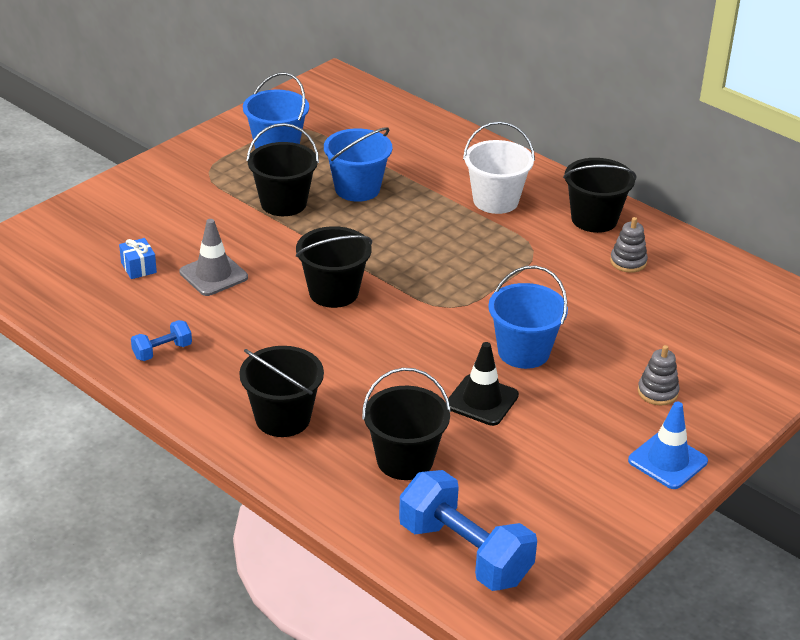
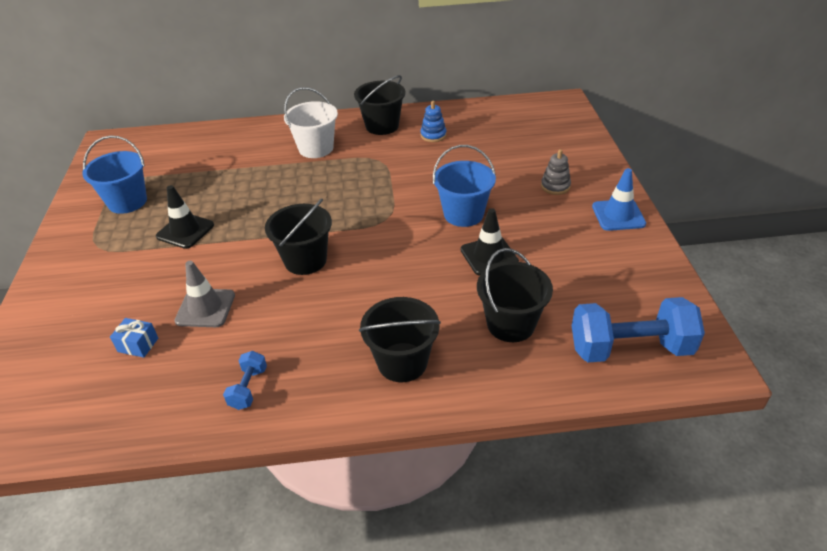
camera: 45 degrees left, 5 degrees up
(283, 203) = (185, 231): black bucket -> black traffic cone
(357, 189) = (222, 192): blue bucket -> none
(628, 262) = (433, 135): grey stacking toy -> blue stacking toy

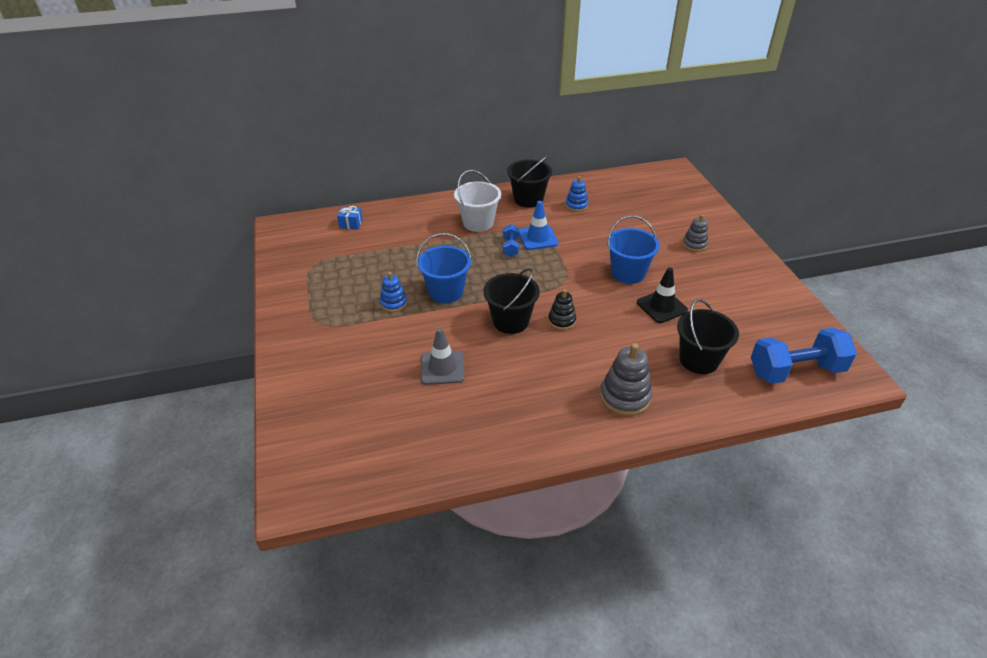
camera: 10 degrees left, 0 degrees up
(127, 202) = (328, 281): blue bucket -> blue bucket (446, 291)
(138, 345) = (398, 403): blue gift -> blue gift (351, 224)
(185, 231) = (393, 303): black traffic cone -> blue stacking toy
(248, 388) = (508, 429): blue dumbbell -> blue dumbbell (510, 247)
(364, 264) = (562, 321): none -> black stacking toy
(402, 362) = (625, 397): black bucket -> grey stacking toy
(618, 215) = (752, 266): blue traffic cone -> blue traffic cone (538, 238)

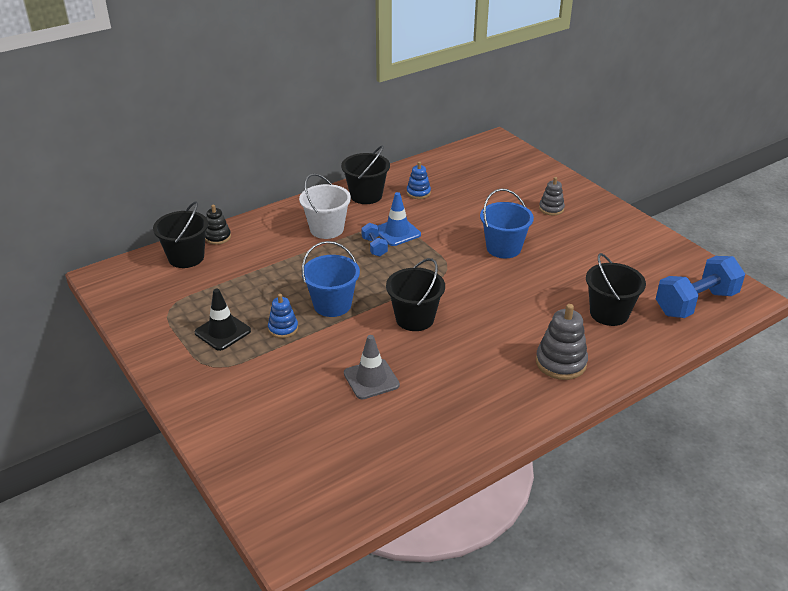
camera: 20 degrees left, 5 degrees down
(351, 224) = (186, 257): blue gift -> black bucket
(562, 321) = (464, 307): black stacking toy -> black stacking toy (217, 237)
(662, 306) = (551, 273): black traffic cone -> black traffic cone (222, 332)

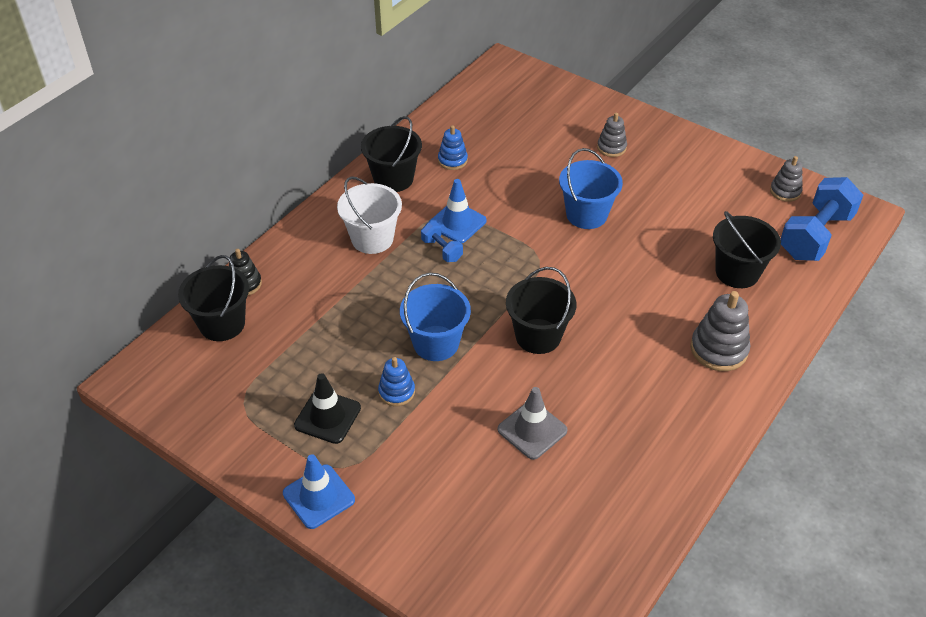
camera: 20 degrees left, 10 degrees up
(183, 380) = (319, 496): none -> blue traffic cone
(685, 267) = (785, 191): none -> grey stacking toy

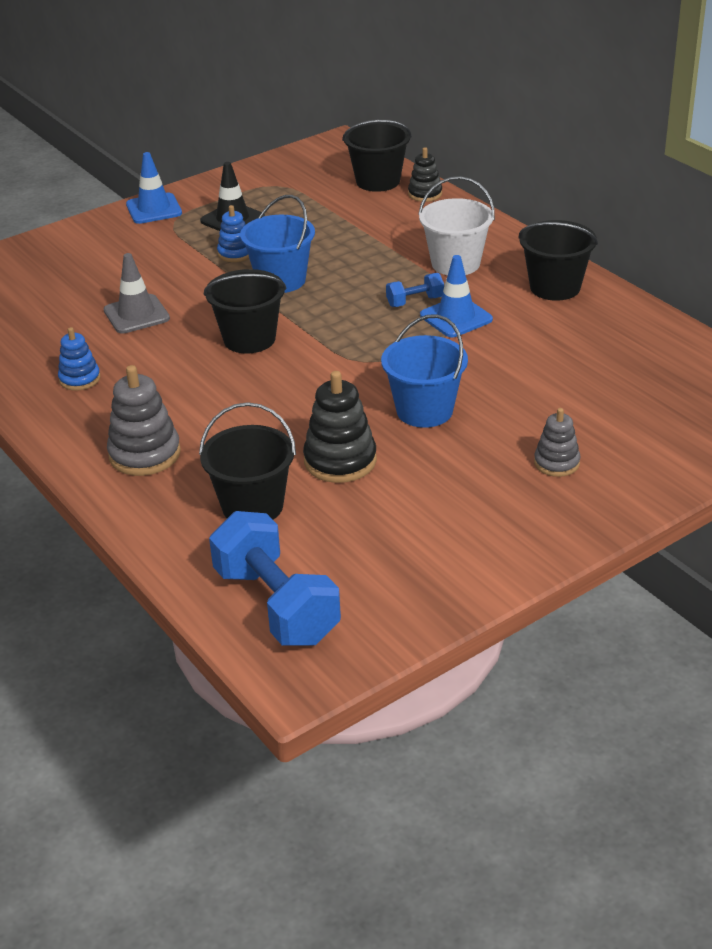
camera: 110 degrees right, 10 degrees down
(452, 160) = (575, 331): blue stacking toy -> blue stacking toy (79, 379)
(665, 242) = (340, 461): none -> black stacking toy
(785, 191) = (385, 608): grey stacking toy -> none

